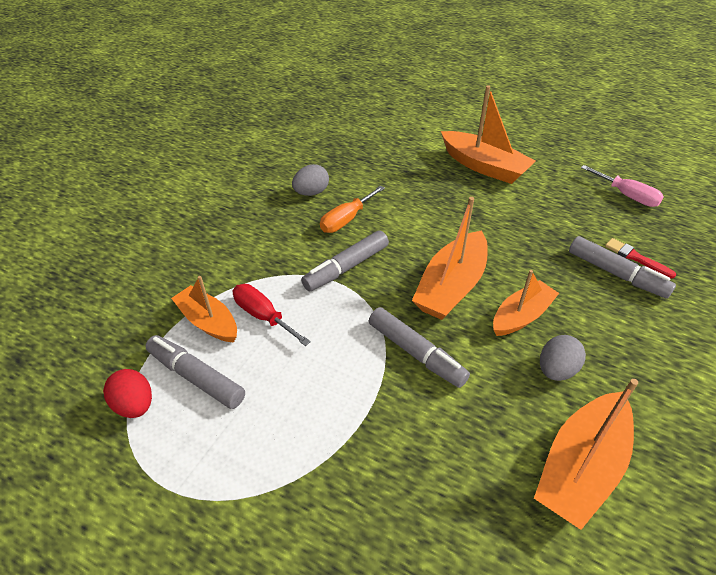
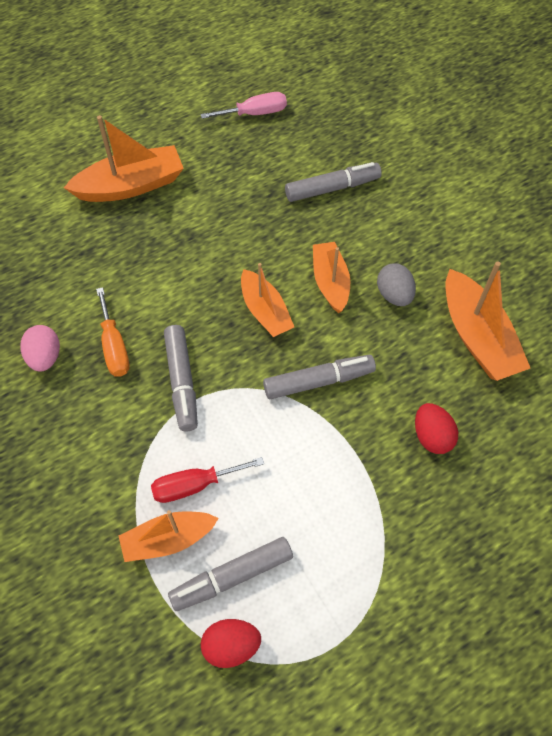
camera: 60 degrees left, 15 degrees up
(311, 192) = (45, 357): grey egg -> pink egg
(430, 475) = (432, 436): none -> red egg
(451, 286) = (265, 311): orange boat -> orange boat, size x0.66
(636, 258) = (325, 163): red brush -> none

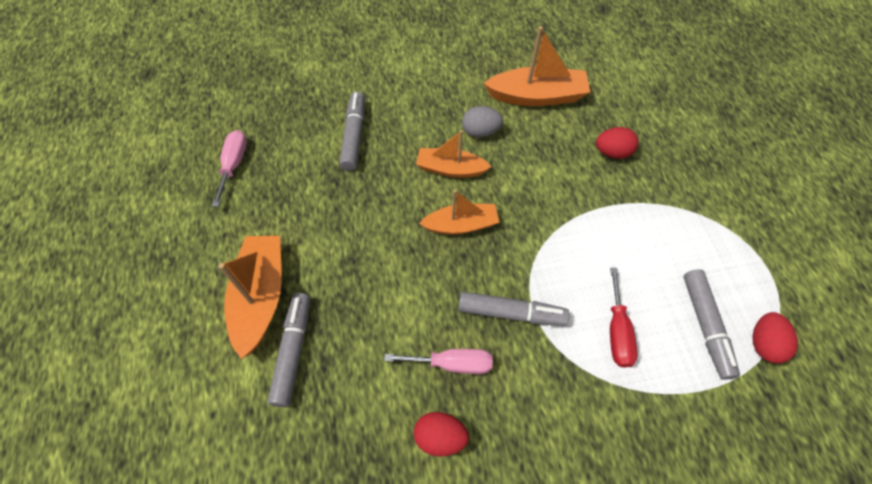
camera: 70 degrees left, 0 degrees up
(45, 357) = (440, 437): pink egg -> red egg
(114, 346) = (452, 363): orange screwdriver -> pink screwdriver
(168, 539) = (664, 368): orange boat -> none
(319, 381) = (543, 208): grey marker -> grey marker (293, 351)

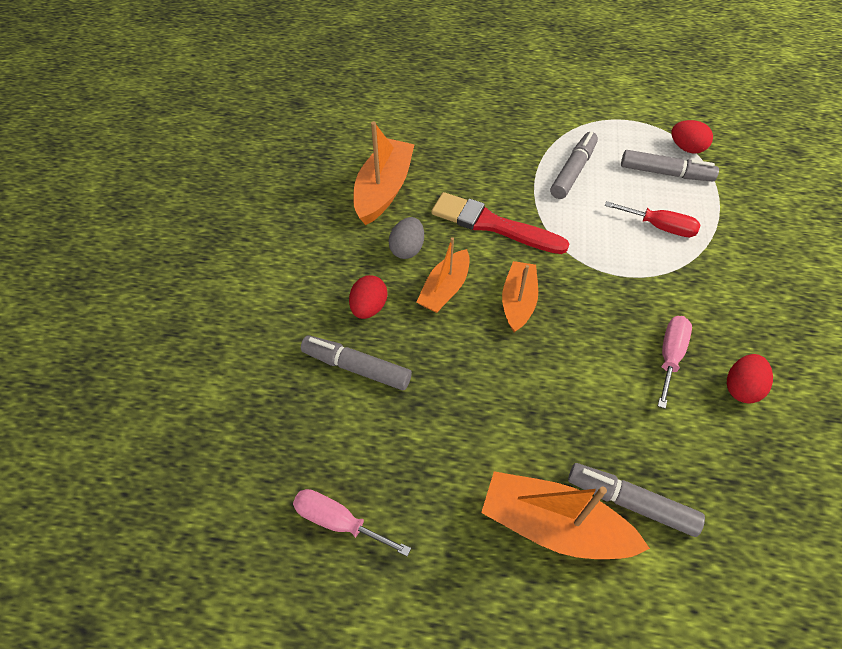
camera: 70 degrees left, 5 degrees down
(511, 313) = (627, 293): grey marker -> grey marker (573, 171)
(540, 184) = (492, 224): none -> red brush
(612, 152) = (477, 162): red egg -> red egg (369, 307)

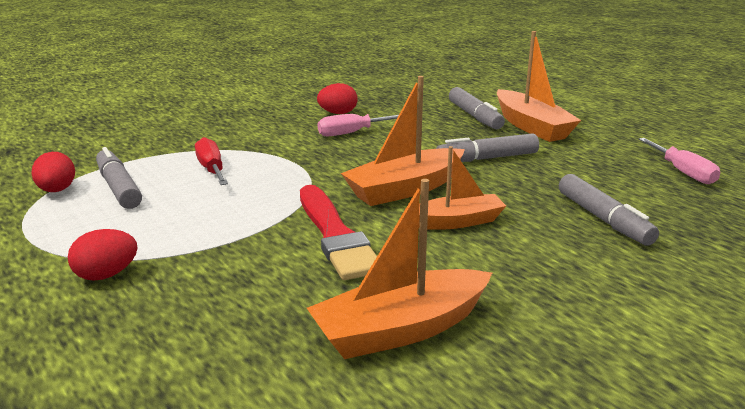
camera: 135 degrees left, 30 degrees down
(369, 307) = (551, 244): red egg -> red egg (106, 275)
(407, 249) = (453, 263): grey egg -> none
(518, 302) = (405, 189): orange boat -> orange boat, size x1.51
(573, 171) = (178, 229): grey marker -> grey marker (486, 158)

